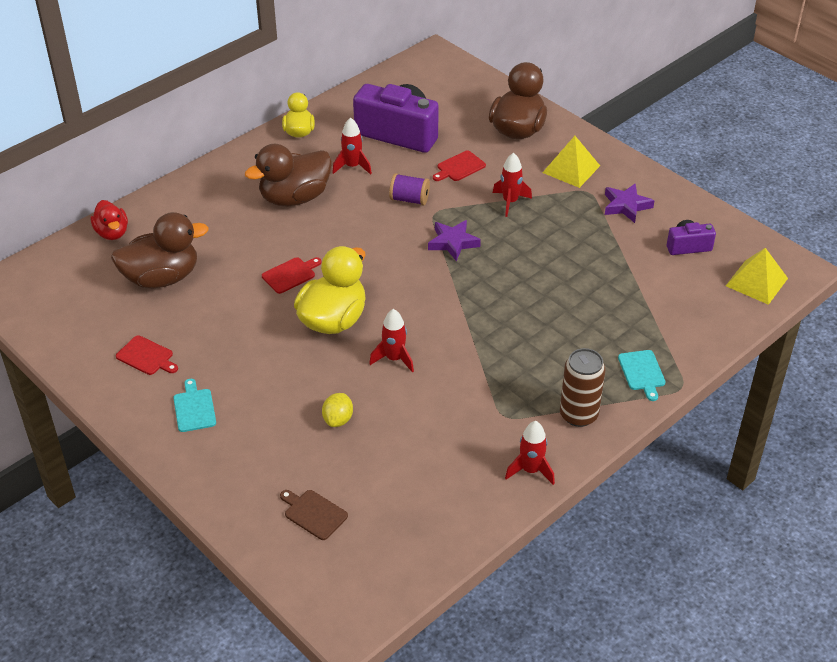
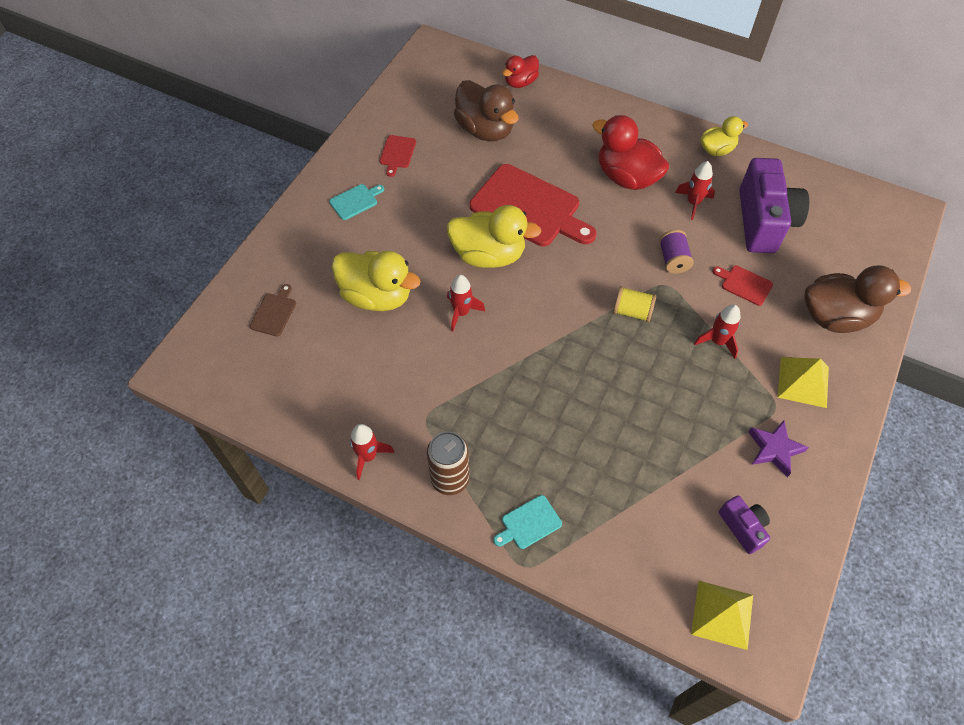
camera: 70 degrees right, 15 degrees up
(290, 274) = (529, 208): red cutting board -> red cutting board, size x2.29
(294, 198) = (626, 177): brown duck -> red duck
(338, 419) = (377, 296): yellow lemon -> yellow duck
(453, 243) = (632, 311): purple star -> yellow spool

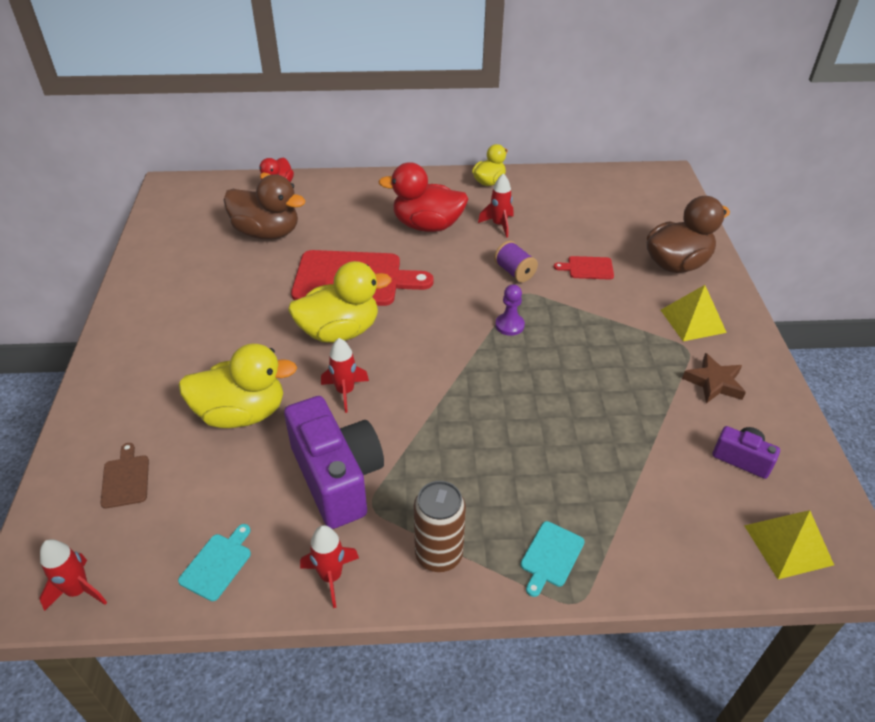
camera: 30 degrees left, 15 degrees down
(355, 201) = (163, 336): turquoise cutting board -> turquoise cutting board (217, 564)
(397, 153) = (186, 280): red cutting board -> none
(632, 311) = (509, 325): yellow spool -> purple pawn
(717, 341) = (600, 319): red rocket -> red rocket (78, 590)
(763, 221) = (566, 218): purple camera -> purple camera (337, 477)
(774, 449) = (714, 382): purple star -> brown star

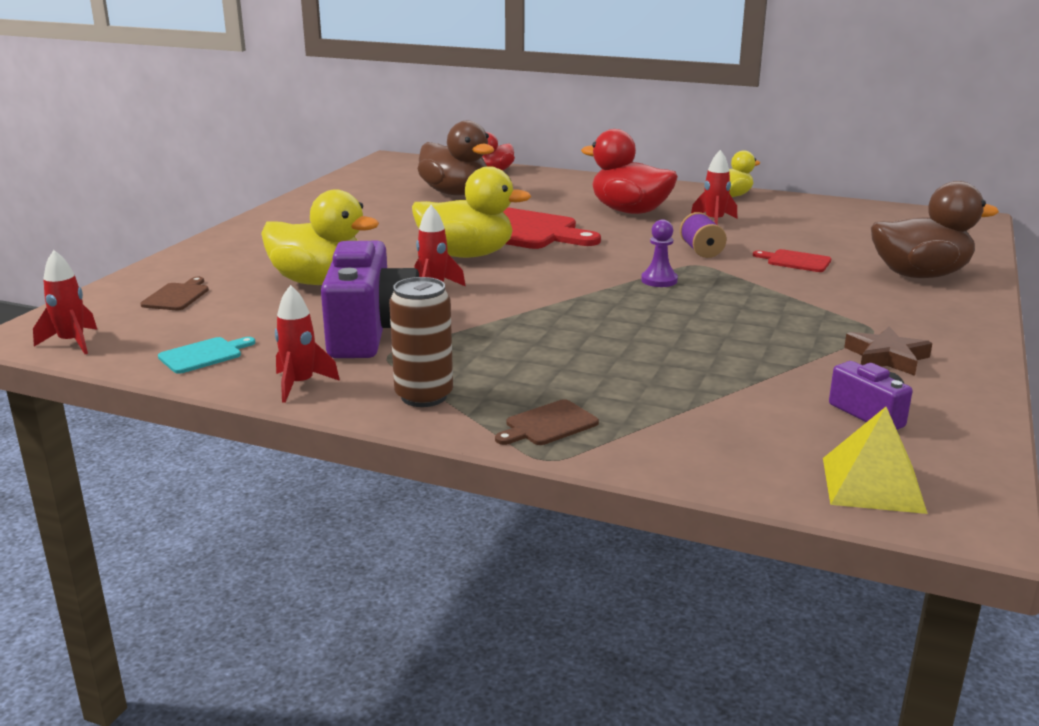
camera: 25 degrees right, 20 degrees down
(551, 556) = (548, 424): turquoise cutting board -> brown cutting board
(693, 321) = (901, 314): yellow pyramid -> none

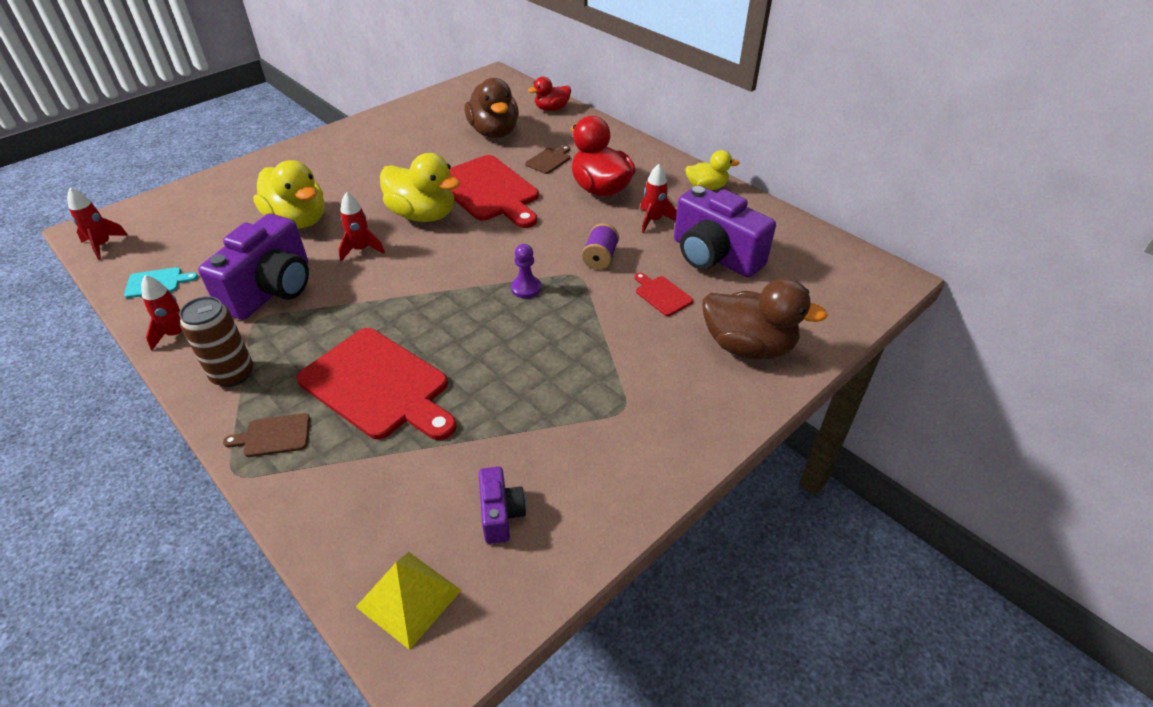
camera: 25 degrees right, 20 degrees up
(177, 296) = (202, 211): brown cutting board -> brown cutting board (549, 160)
(609, 368) = (378, 385): none -> red cutting board
(805, 232) = (714, 256): none -> purple camera
(886, 357) = (593, 448): brown star -> none

